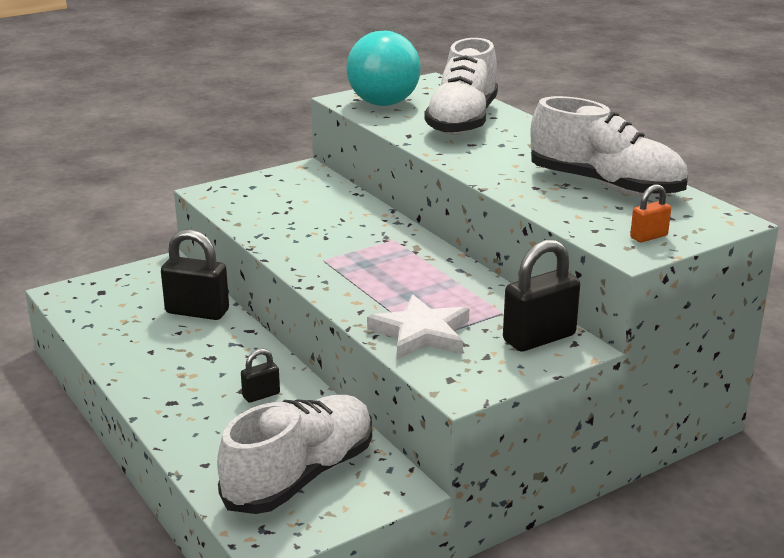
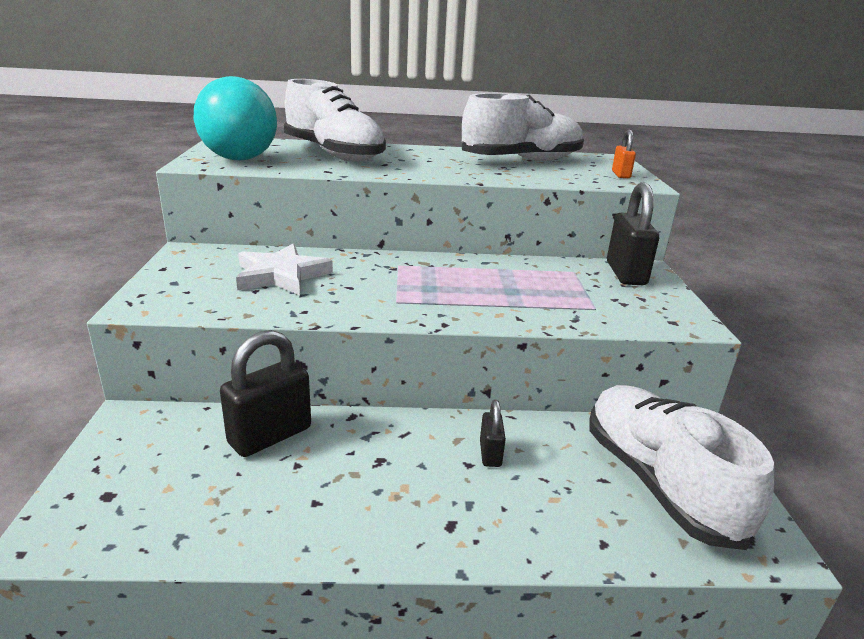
camera: 60 degrees left, 0 degrees up
(421, 333) = (585, 307): white star -> white star (281, 275)

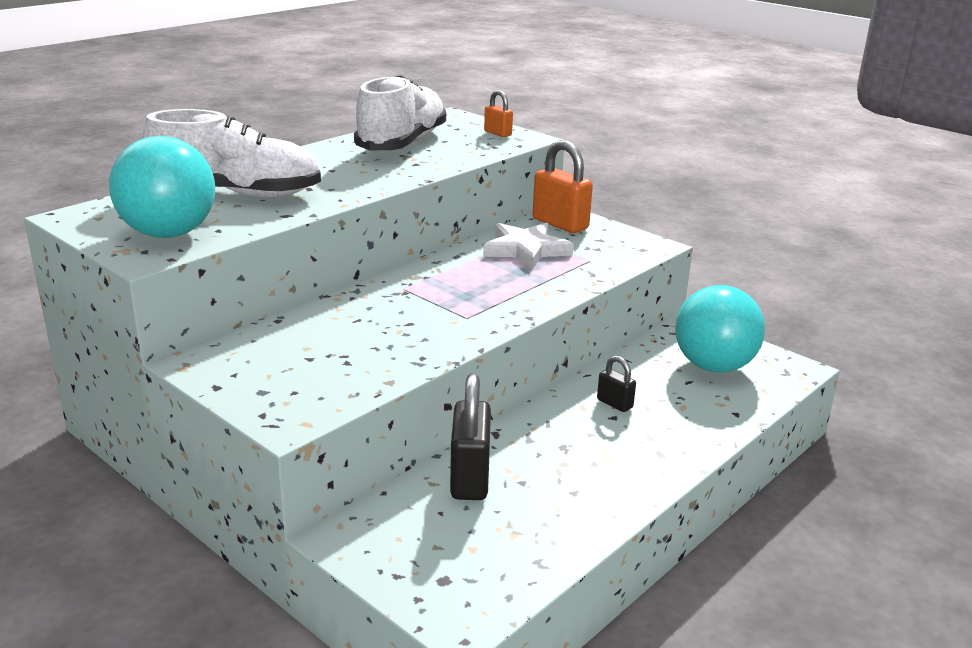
camera: 45 degrees left, 0 degrees up
(281, 275) = (336, 340): white star -> white star (526, 250)
(625, 274) = (560, 224): black padlock -> orange padlock
(658, 482) = (713, 366): white shoe -> turquoise ball

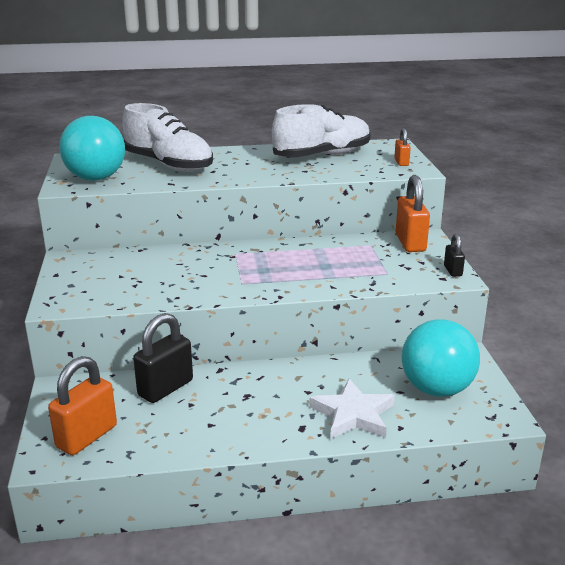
camera: 40 degrees right, 0 degrees up
(467, 571) = (87, 437): none -> orange padlock
(526, 250) = (354, 253): white star -> white star (353, 414)
(614, 403) = (322, 383): black padlock -> black padlock (452, 271)

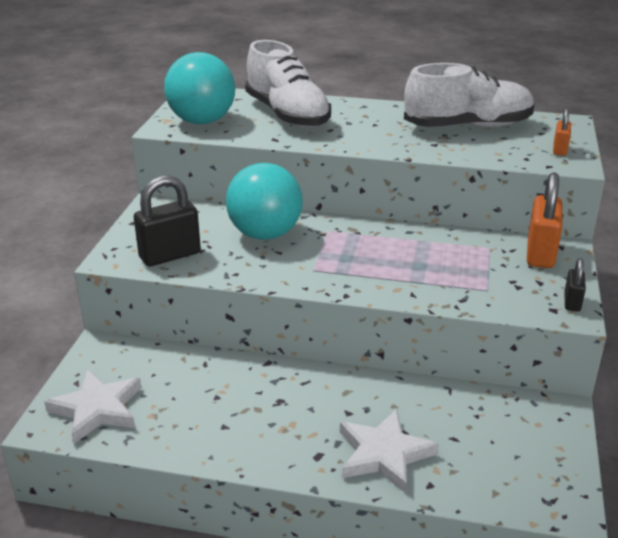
camera: 20 degrees right, 5 degrees up
(87, 437) = (97, 409): orange padlock -> white star
(165, 388) = (201, 371): black padlock -> black padlock (170, 255)
(436, 389) = (500, 446): turquoise ball -> turquoise ball (265, 234)

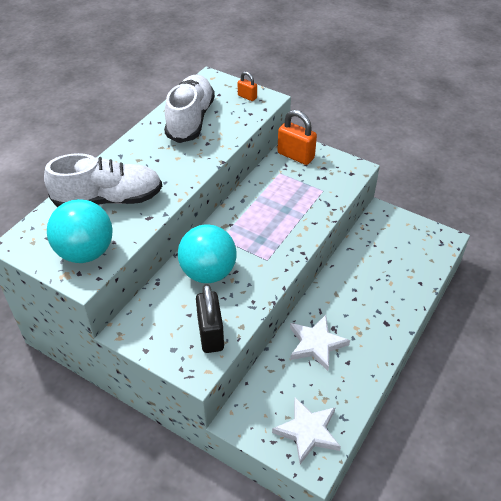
camera: 70 degrees left, 15 degrees up
(384, 454) = (393, 294): white star -> white star (316, 344)
(572, 302) = (348, 164): black padlock -> none

